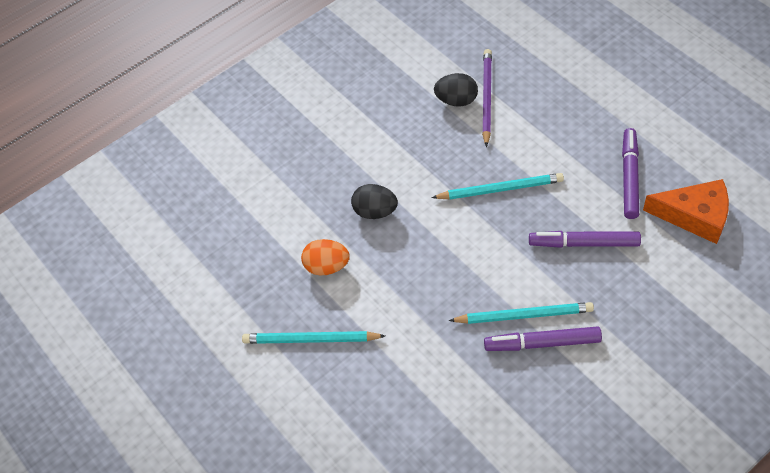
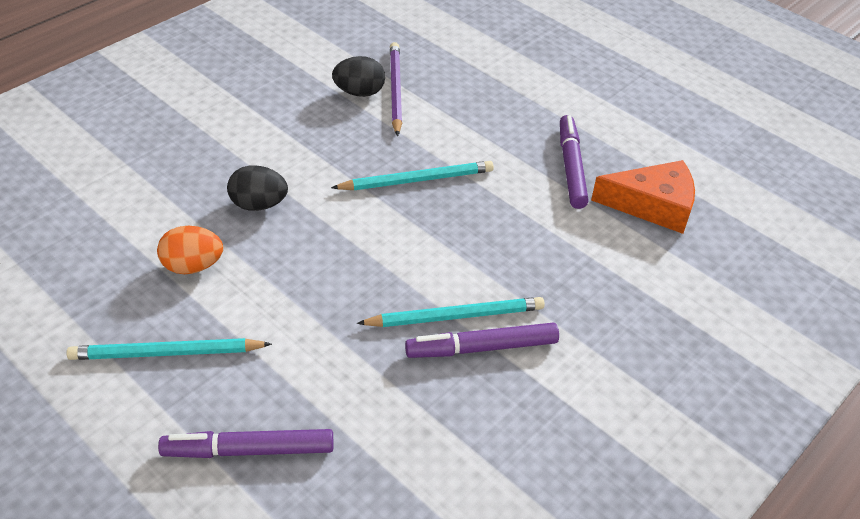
camera: 15 degrees left, 10 degrees down
(584, 243) = (524, 235): purple marker -> purple marker (249, 450)

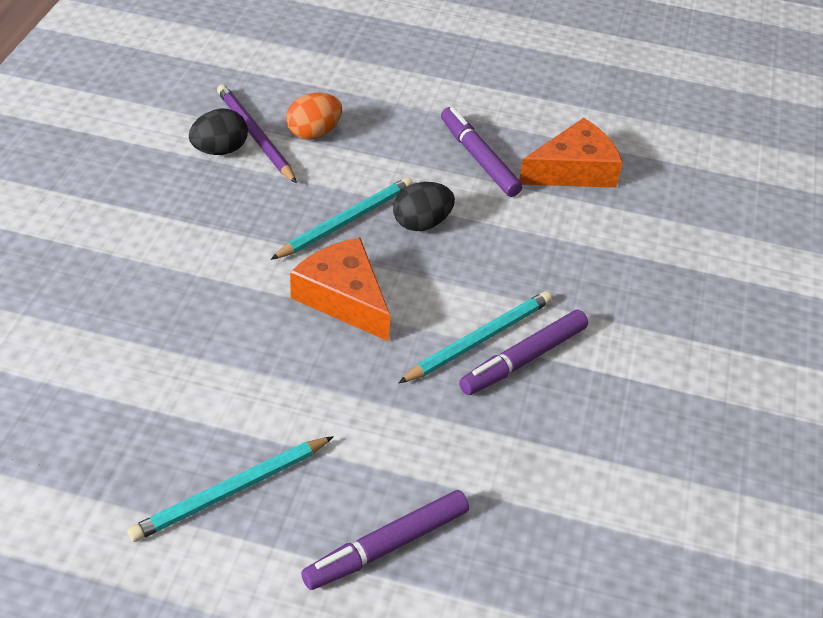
camera: 30 degrees left, 0 degrees up
(193, 266) = (187, 394): orange egg -> orange egg (314, 133)
(258, 205) = (206, 304): black egg -> black egg (421, 223)
(368, 239) = (343, 298): none -> orange cheese

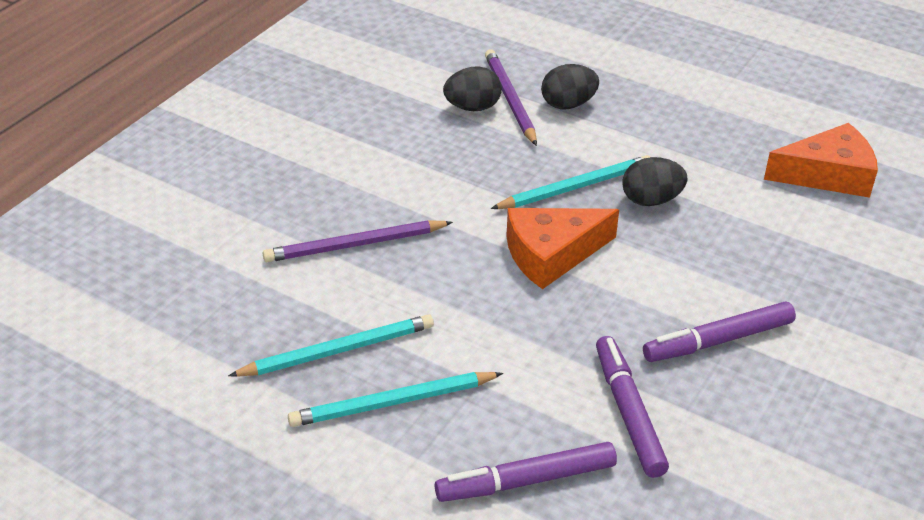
camera: 20 degrees right, 5 degrees down
(142, 323) = (355, 245): none -> purple pencil
(314, 133) = (568, 104): orange egg -> black egg
(343, 298) = (551, 254): orange cheese -> orange cheese turned 90 degrees counterclockwise
(478, 158) = (729, 150): purple marker -> purple marker (628, 412)
(479, 339) = (677, 315): turquoise pencil -> turquoise pencil (337, 350)

